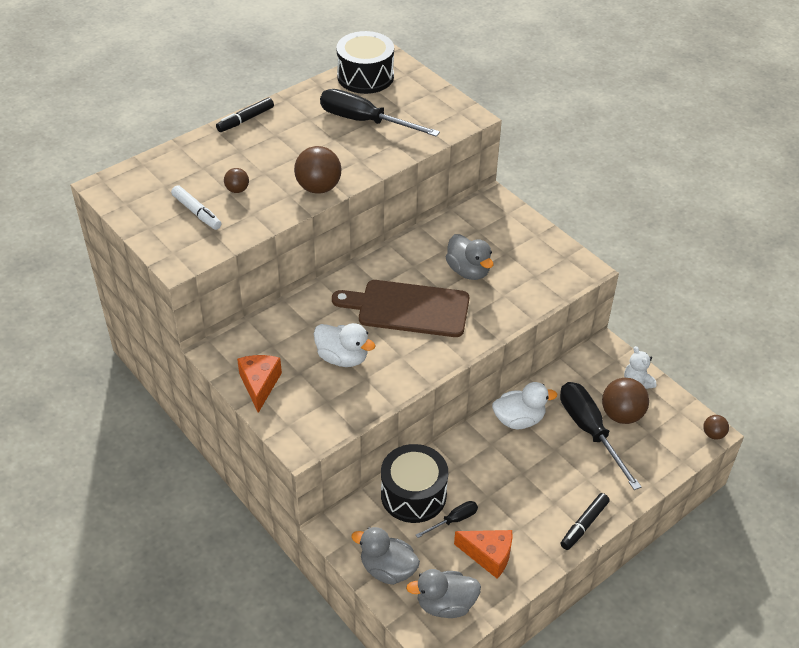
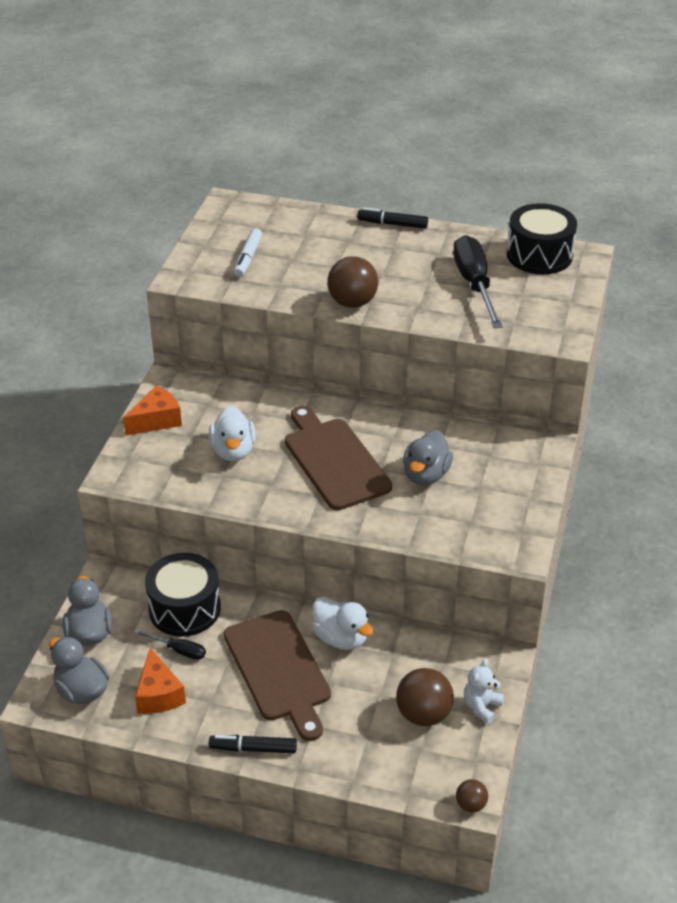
camera: 55 degrees right, 5 degrees down
(237, 190) = (298, 264): brown ball -> none
(521, 471) = (278, 670): none -> brown cutting board
(590, 431) = (377, 698): black screwdriver -> none

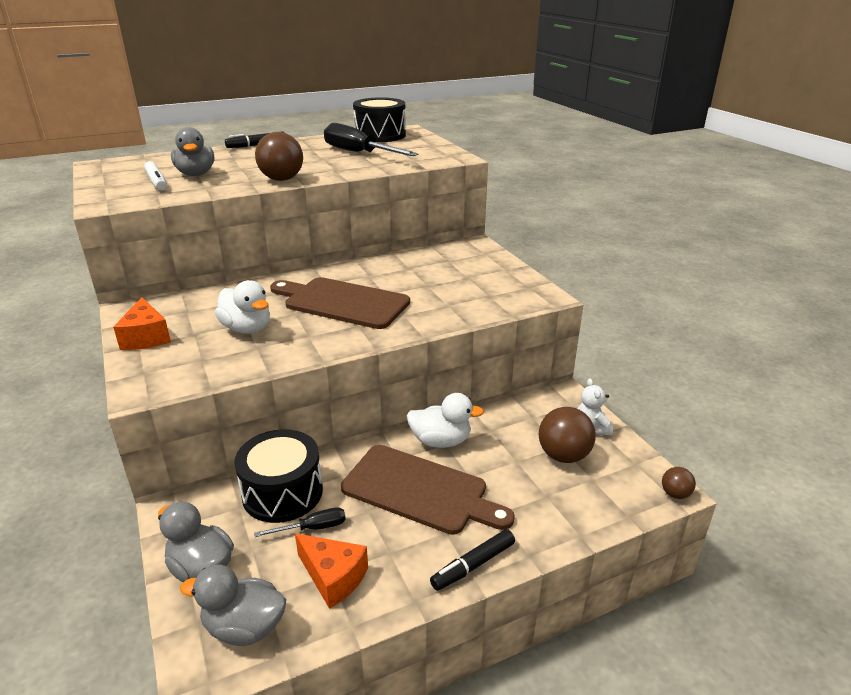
camera: 40 degrees left, 10 degrees down
(157, 420) = (146, 337): orange cheese -> orange cheese turned 150 degrees clockwise
(426, 475) = (421, 284): grey duck -> grey duck (196, 174)

